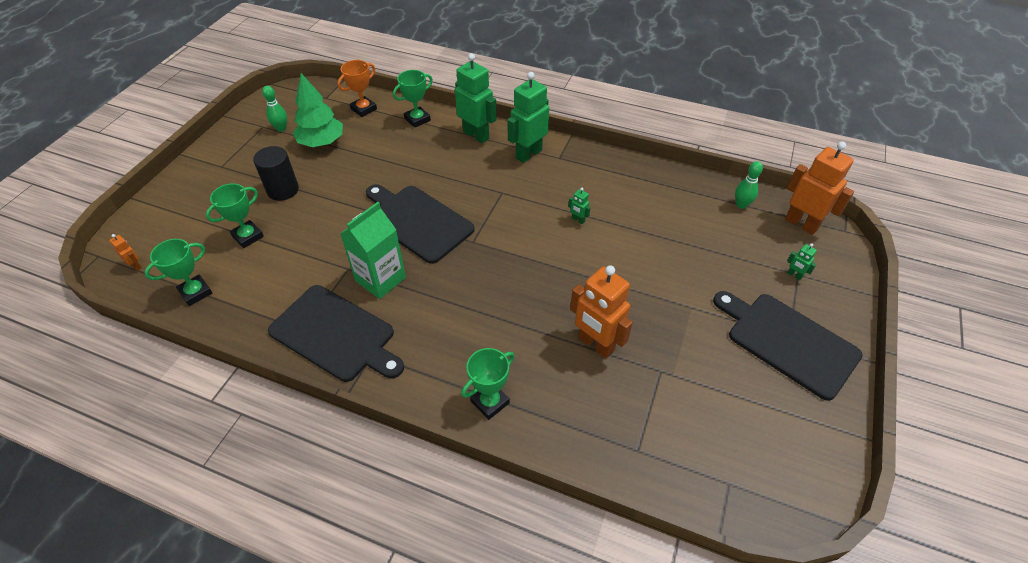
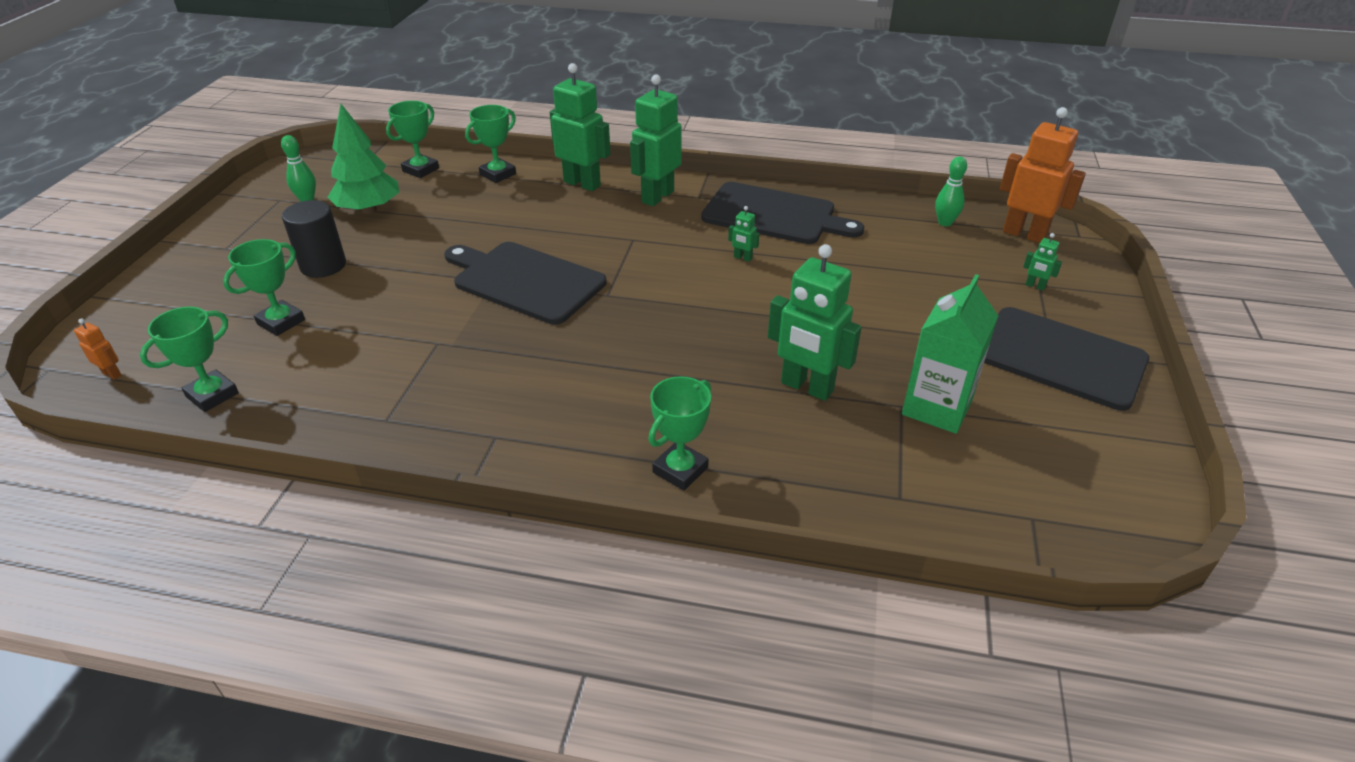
camera: 10 degrees left, 10 degrees down
(335, 334) = (436, 420): black cutting board -> black cutting board (773, 215)
(363, 109) = (421, 170): orange trophy -> green trophy
(380, 279) = (488, 349): green carton -> green carton (937, 407)
(595, 344) = (806, 387): orange robot -> green robot

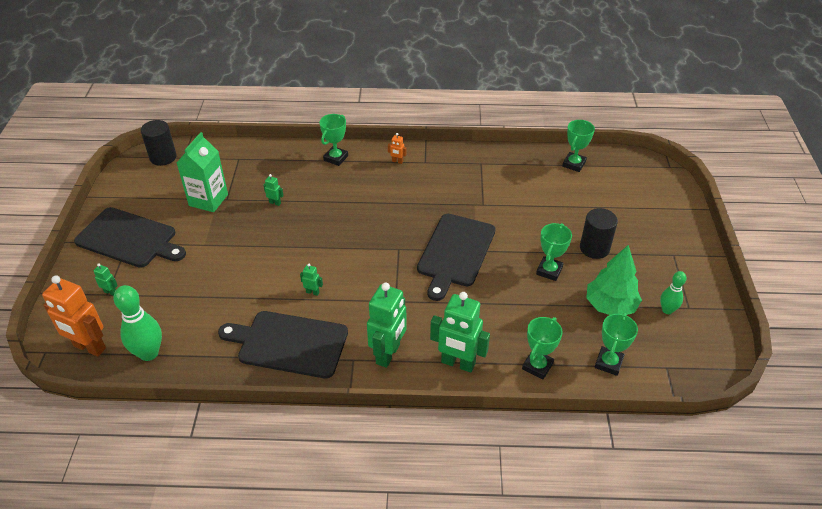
camera: 170 degrees right, 5 degrees up
(112, 374) = (635, 168): orange robot -> orange robot (397, 161)
(281, 322) = (580, 206): green trophy -> green trophy (549, 271)
(525, 281) = (455, 252): black cutting board -> black cutting board turned 90 degrees clockwise
(806, 387) = (275, 203): green robot -> green robot, size x0.43
(945, 223) = (149, 353): green bowling pin -> green bowling pin, size x1.69
(1082, 524) = (163, 157): none -> black cylinder

